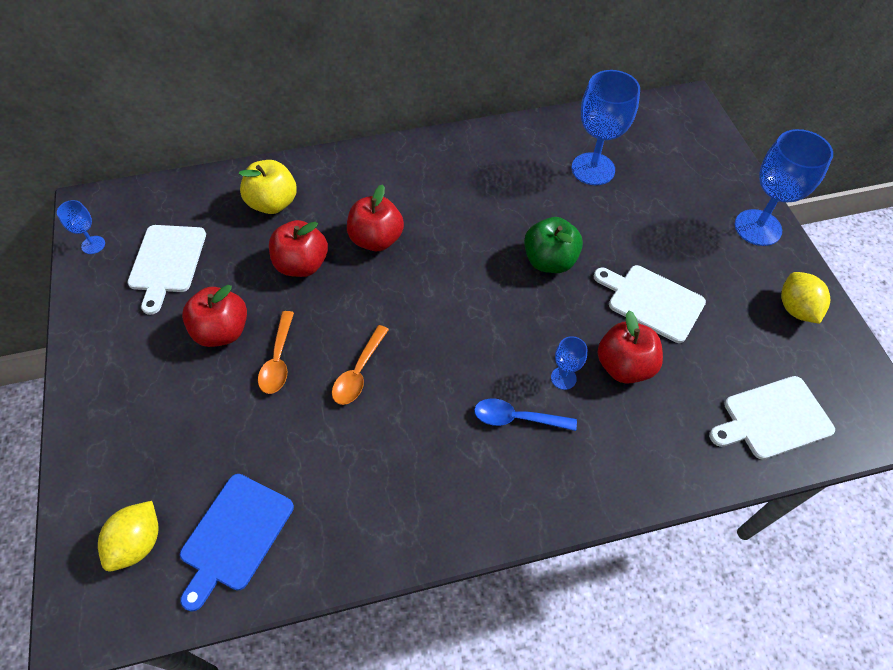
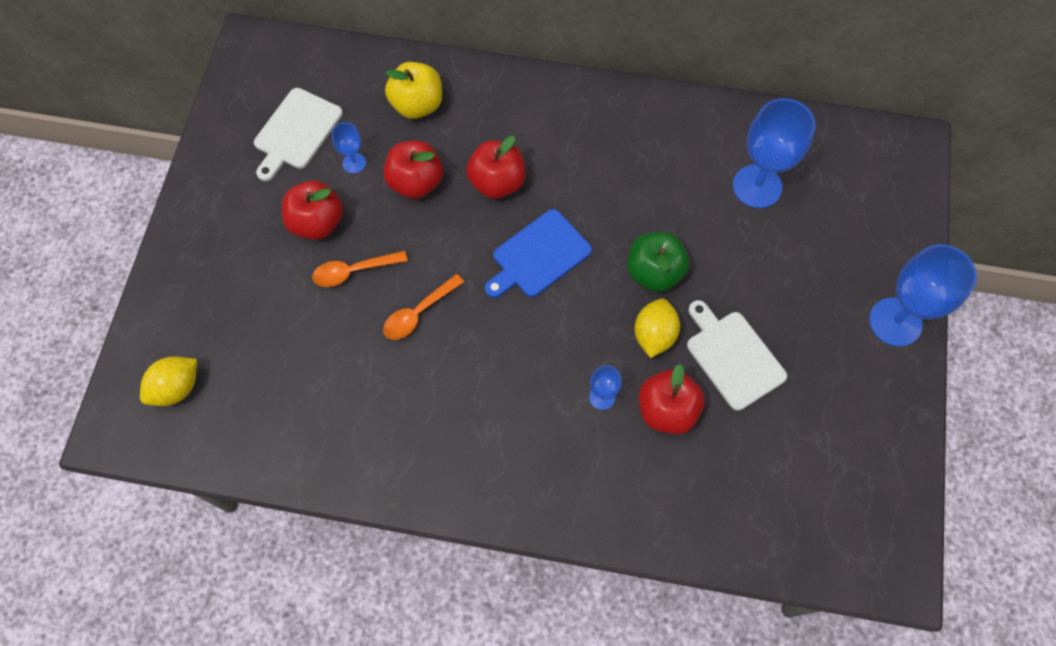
camera: 25 degrees right, 10 degrees up
(93, 245) = (239, 88): blue goblet -> blue goblet (354, 163)
(235, 535) = (253, 416): blue cutting board -> blue cutting board (538, 256)
(278, 360) = (353, 271): orange spoon -> orange spoon turned 45 degrees clockwise
(517, 418) = (538, 417): blue spoon -> none
(773, 419) = (781, 522): white cutting board -> none
(796, 309) = (878, 425): yellow lemon -> yellow lemon (654, 335)

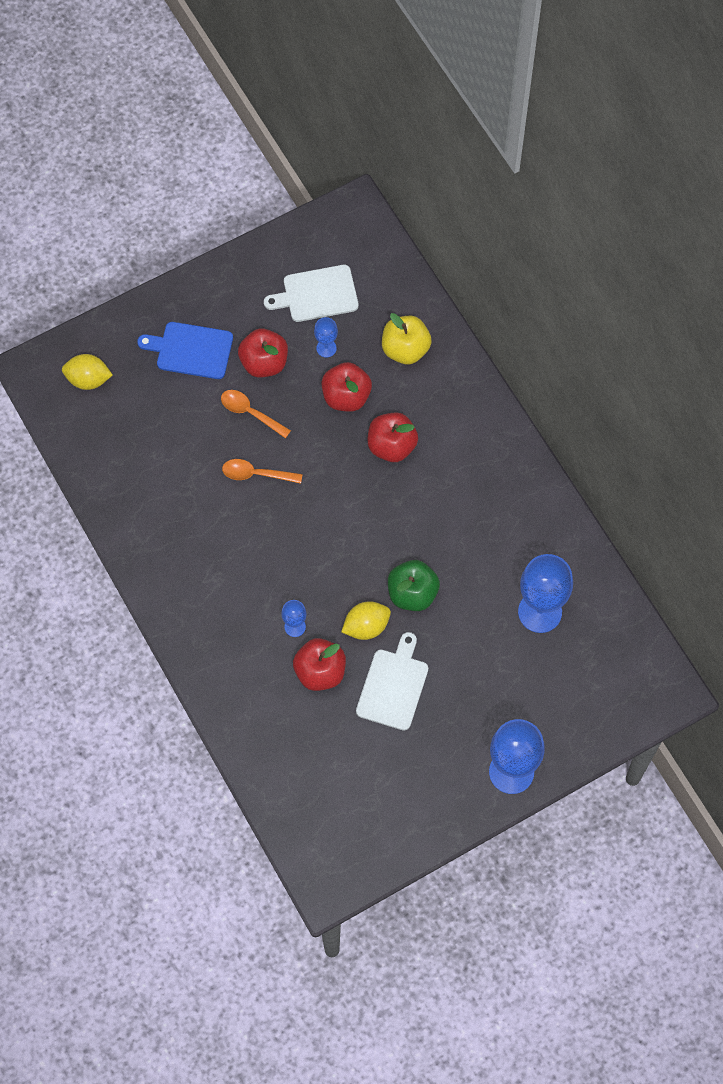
camera: 50 degrees right, 0 degrees up
(538, 256) = (360, 513): blue cutting board -> blue cutting board (191, 350)

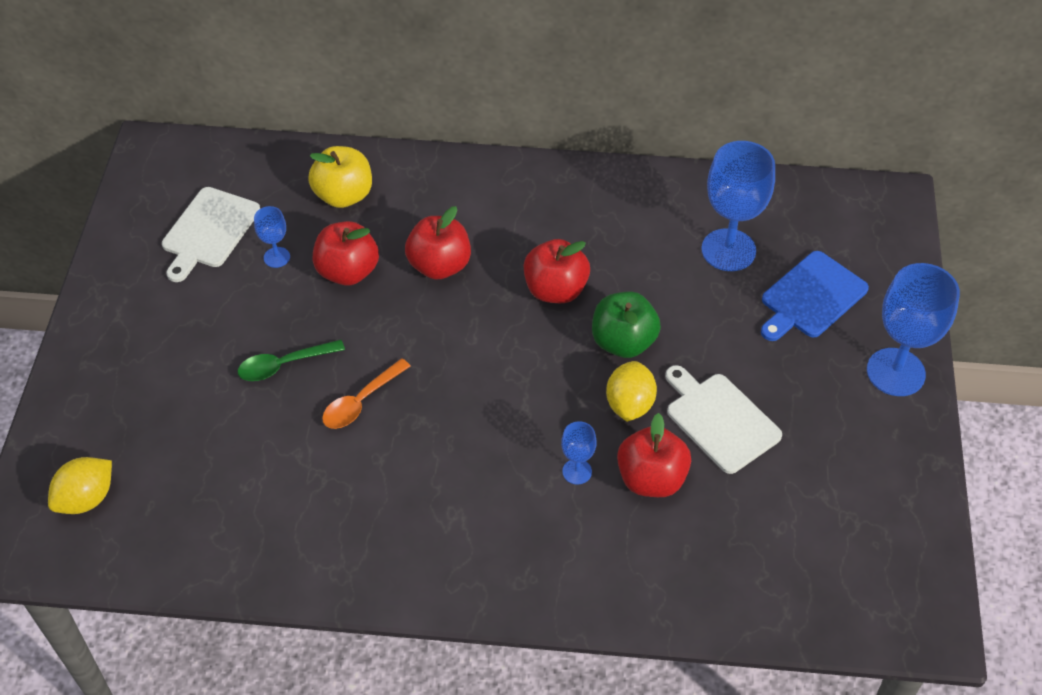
camera: 55 degrees left, 15 degrees down
(191, 350) = (155, 376): blue cutting board -> blue cutting board (811, 297)
(250, 413) = (284, 365): orange spoon -> green spoon
(264, 363) = (238, 319): red apple -> red apple (555, 290)

